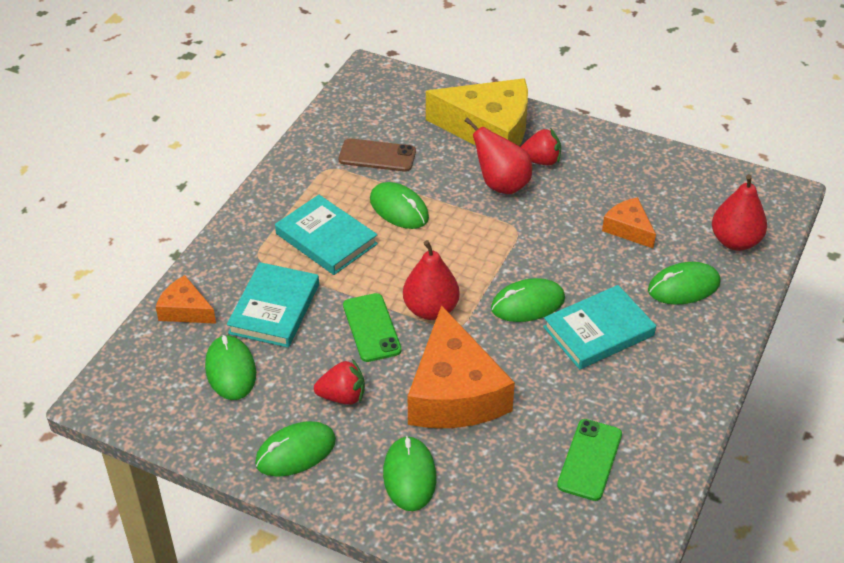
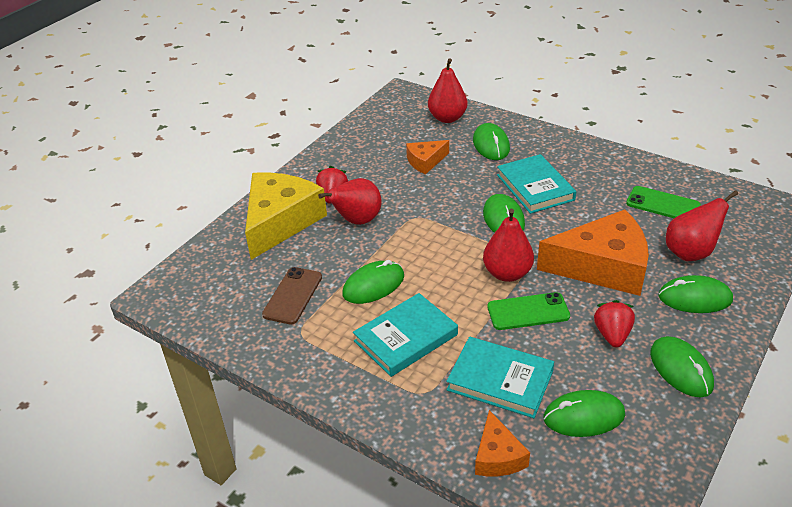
camera: 80 degrees left, 5 degrees down
(185, 310) = (497, 456): orange cheese -> orange cheese turned 45 degrees counterclockwise
(493, 480) = (690, 253): none -> red pear

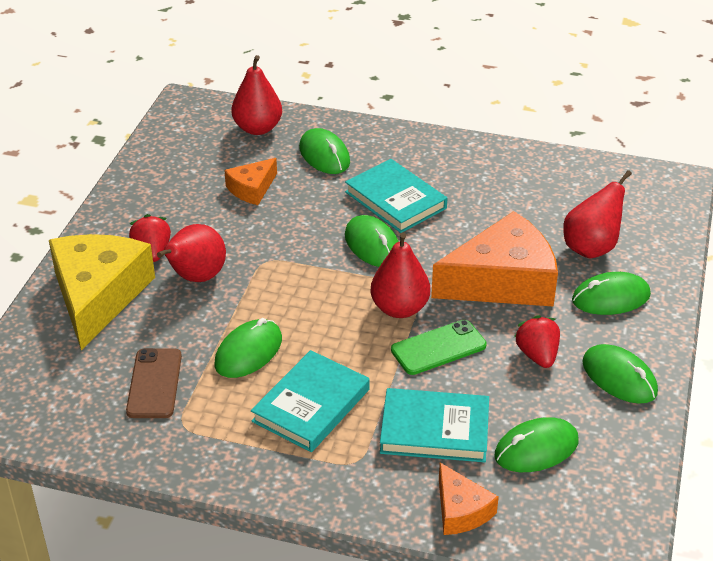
camera: 20 degrees left, 0 degrees up
(663, 204) = (545, 197): green phone -> none

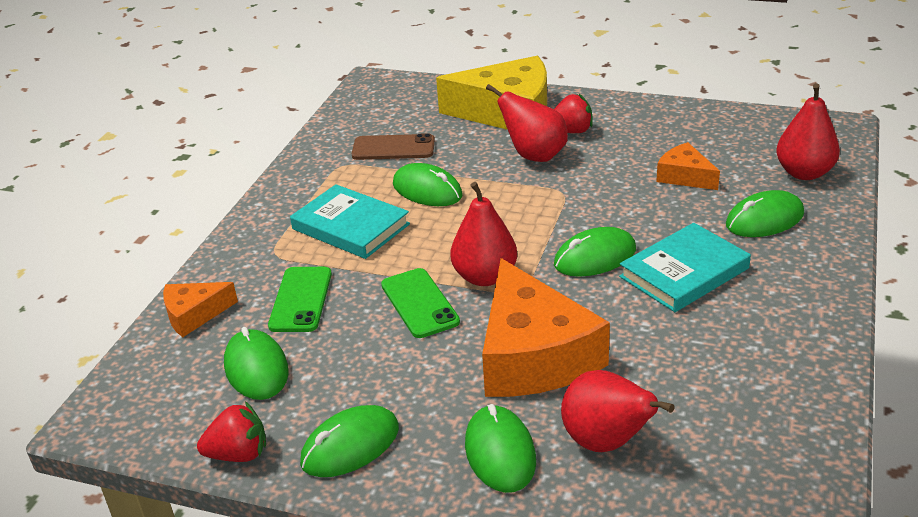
camera: 95 degrees right, 5 degrees down
(434, 430) = (301, 300): turquoise book -> green phone
(537, 355) = (398, 377): red strawberry -> red strawberry (238, 454)

